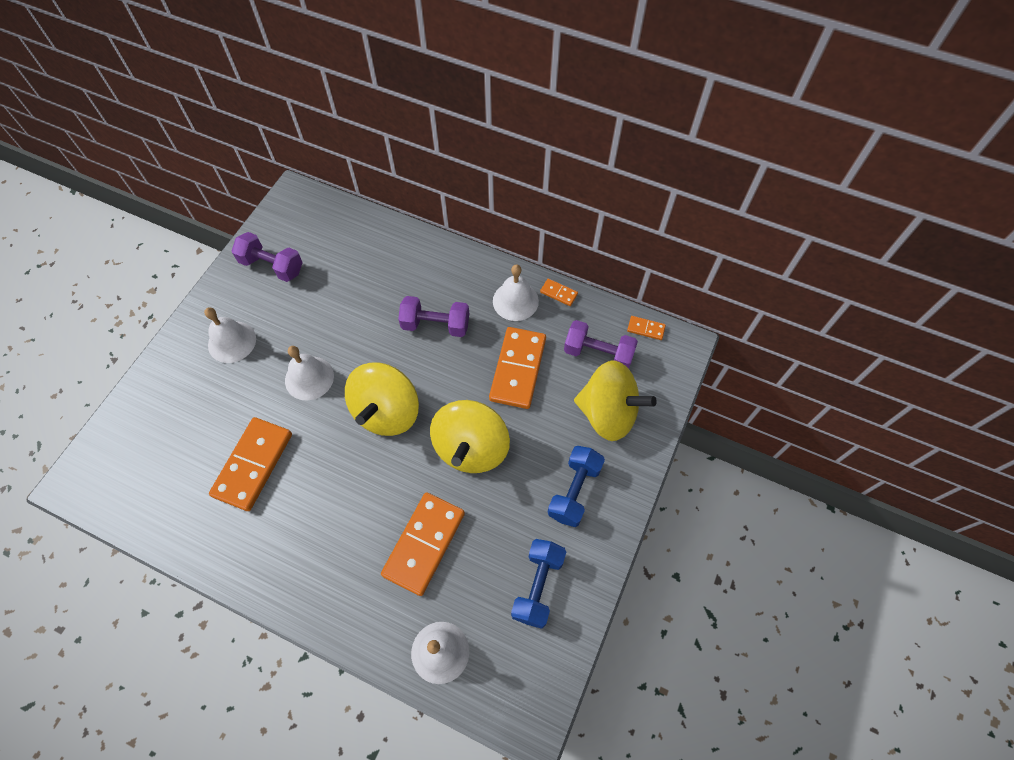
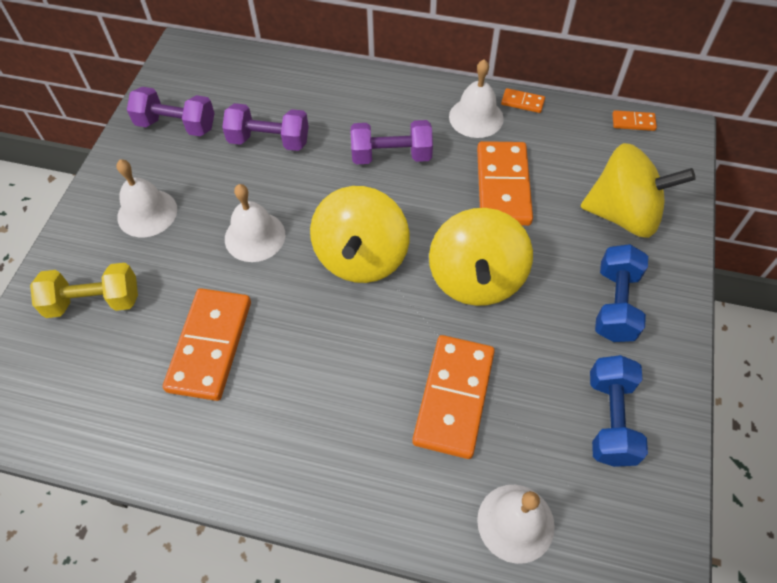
camera: 10 degrees left, 5 degrees down
(176, 411) = (94, 301): none -> yellow dumbbell
(598, 353) = (589, 155): purple dumbbell -> purple dumbbell (269, 141)

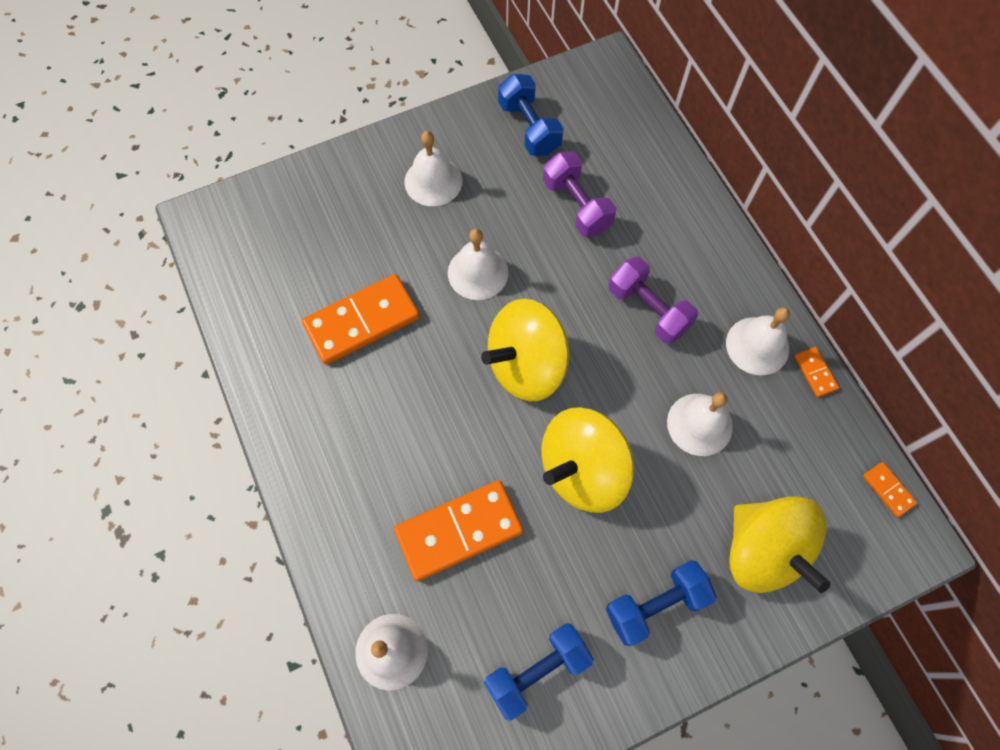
camera: 50 degrees right, 10 degrees up
(94, 301) = (333, 215): yellow dumbbell -> none
(176, 125) = (529, 128): purple dumbbell -> blue dumbbell
(503, 186) = (699, 424): orange domino -> white bell

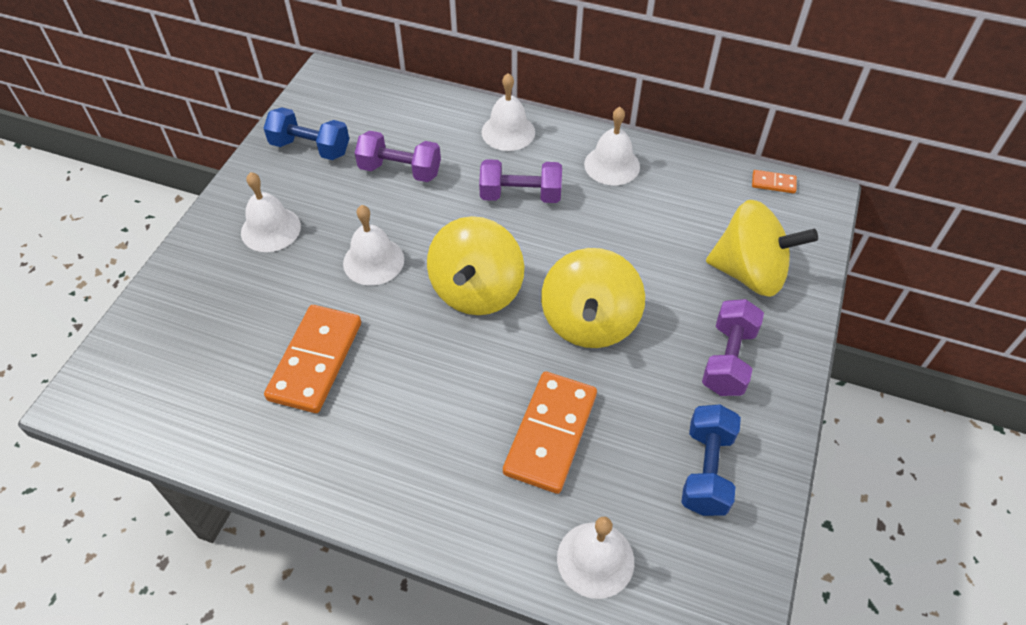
camera: 45 degrees left, 15 degrees down
(655, 605) = (728, 360): blue dumbbell -> purple dumbbell
(699, 424) = (630, 234): white bell -> white bell (508, 132)
(815, 372) = (661, 154): orange domino -> none

